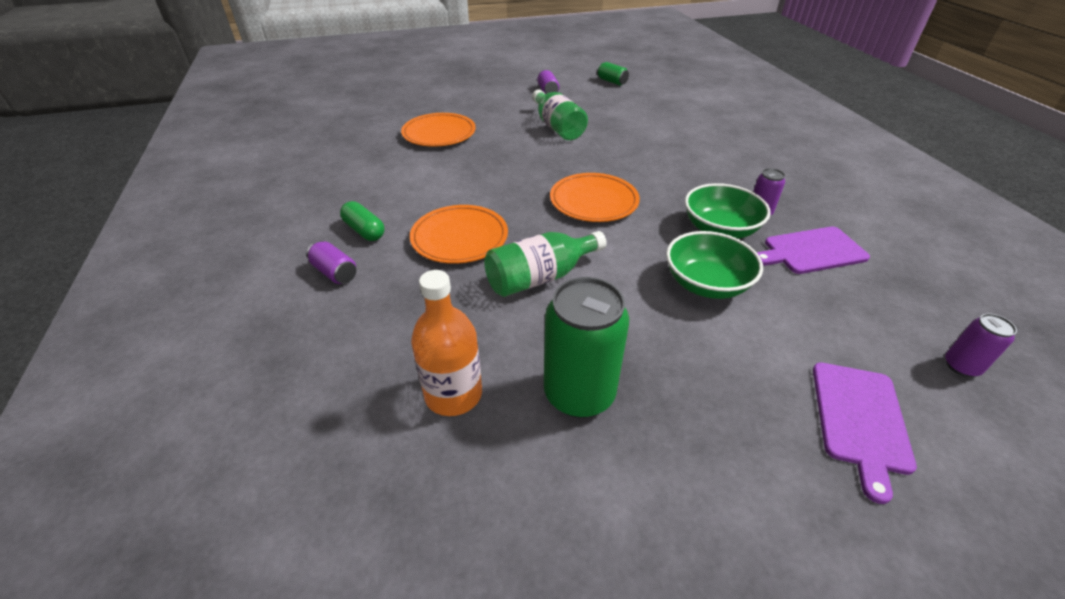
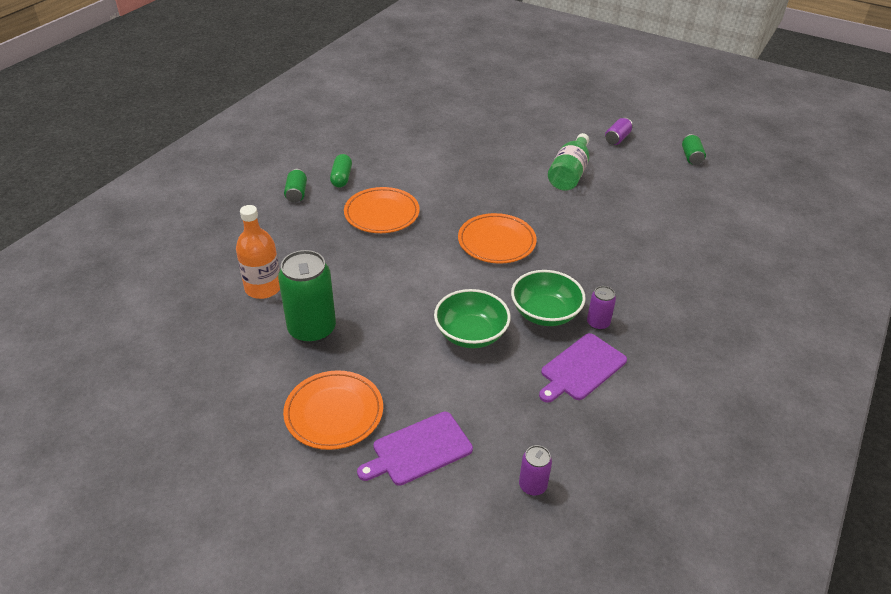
camera: 45 degrees right, 0 degrees up
(335, 273) = (296, 193): purple can -> green can
(439, 133) = (478, 134): orange plate -> orange plate (334, 412)
(540, 277) = (387, 264): green bottle -> none
(811, 251) = (581, 368): purple cutting board -> purple cutting board turned 75 degrees counterclockwise

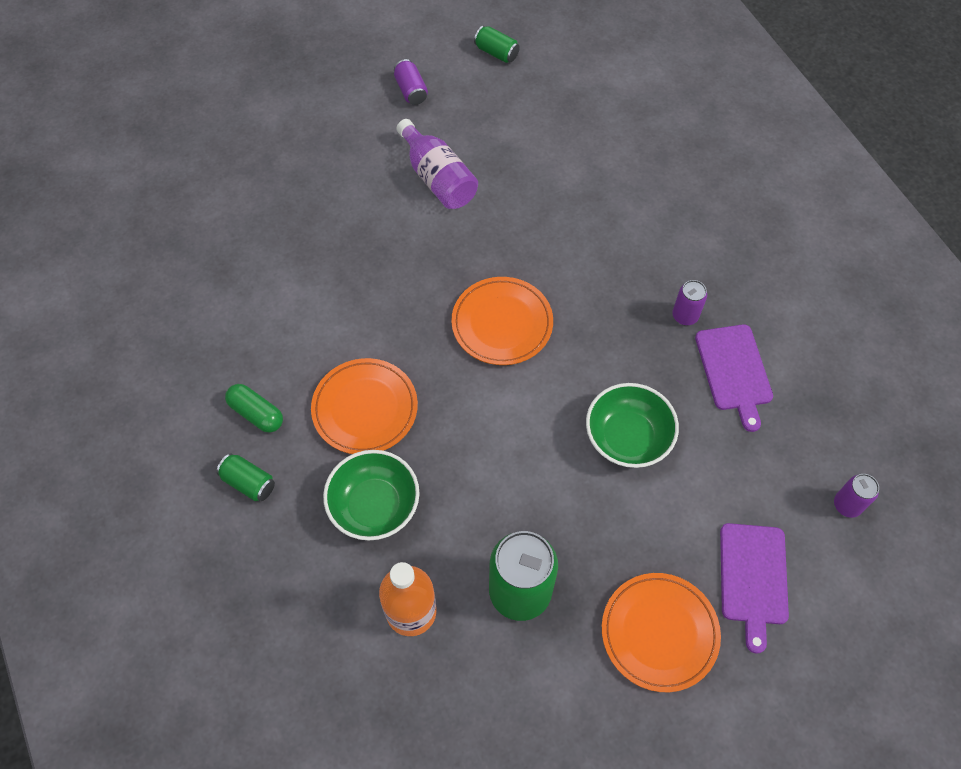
camera: 55 degrees left, 20 degrees up
(545, 313) = (641, 351): green bowl -> green bowl (374, 505)
(569, 174) = (438, 178): green bottle -> purple bottle

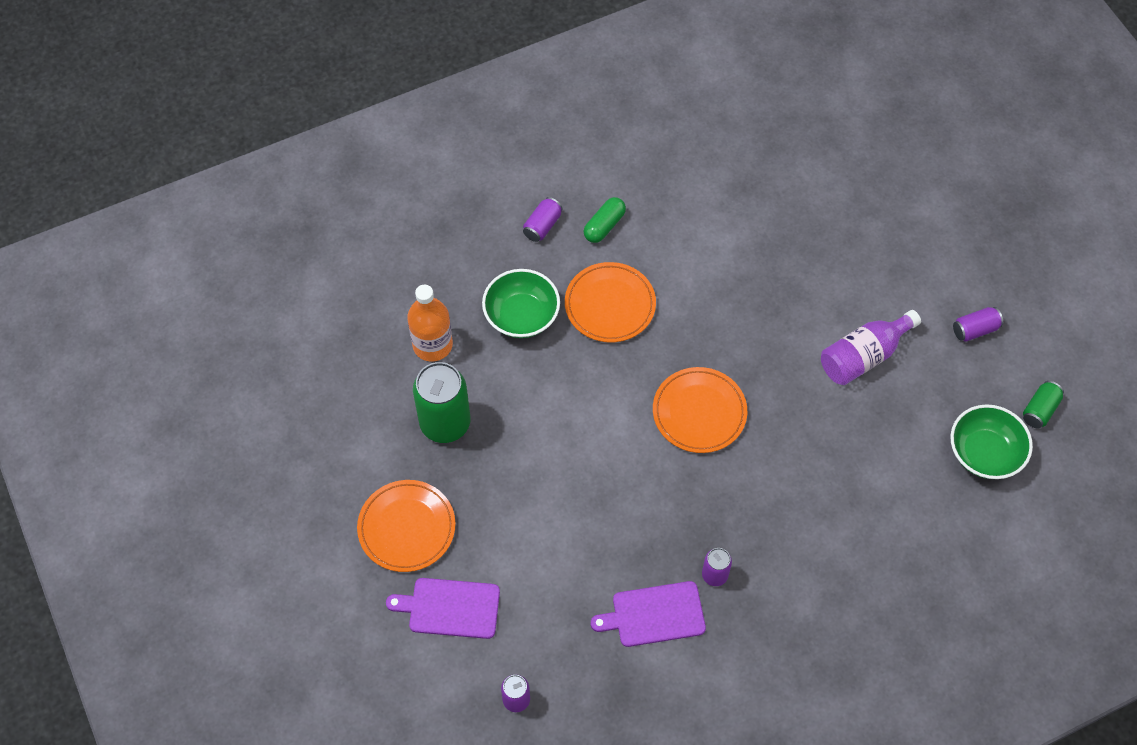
camera: 90 degrees right, 0 degrees up
(248, 482) = (542, 226): green can -> purple can
(628, 437) = (584, 514): green bowl -> green bowl (984, 453)

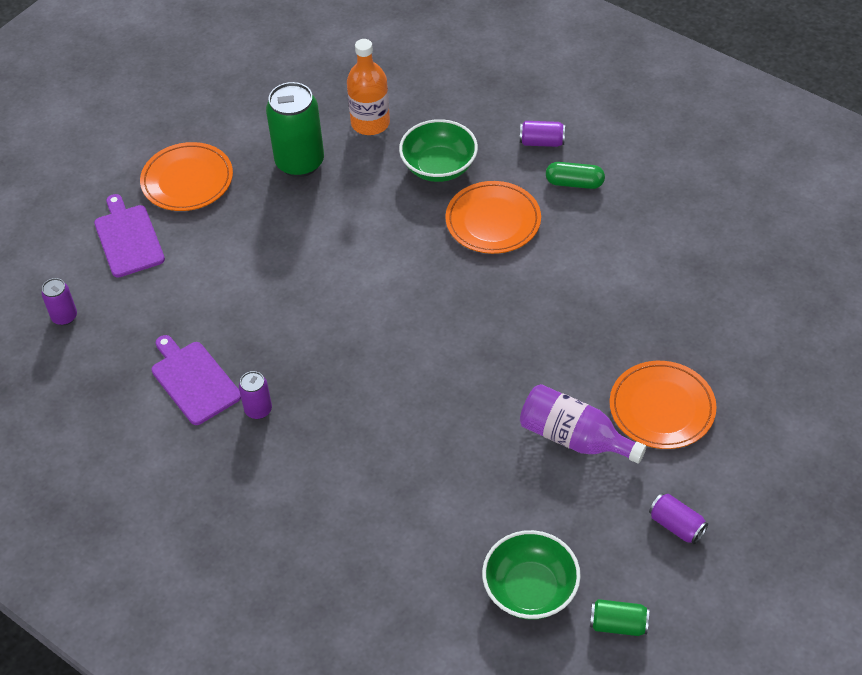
camera: 65 degrees right, 10 degrees down
(699, 412) = (423, 331): orange plate -> orange plate (662, 408)

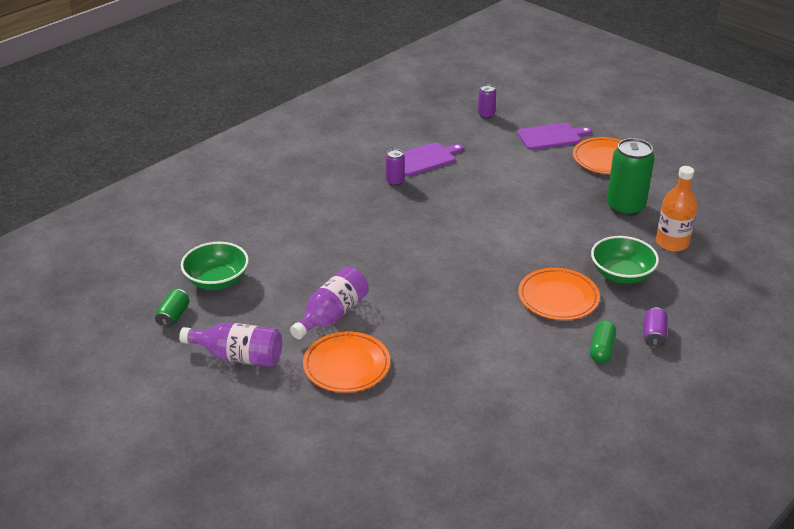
camera: 95 degrees right, 15 degrees down
(676, 525) = (238, 356): purple can -> purple bottle

